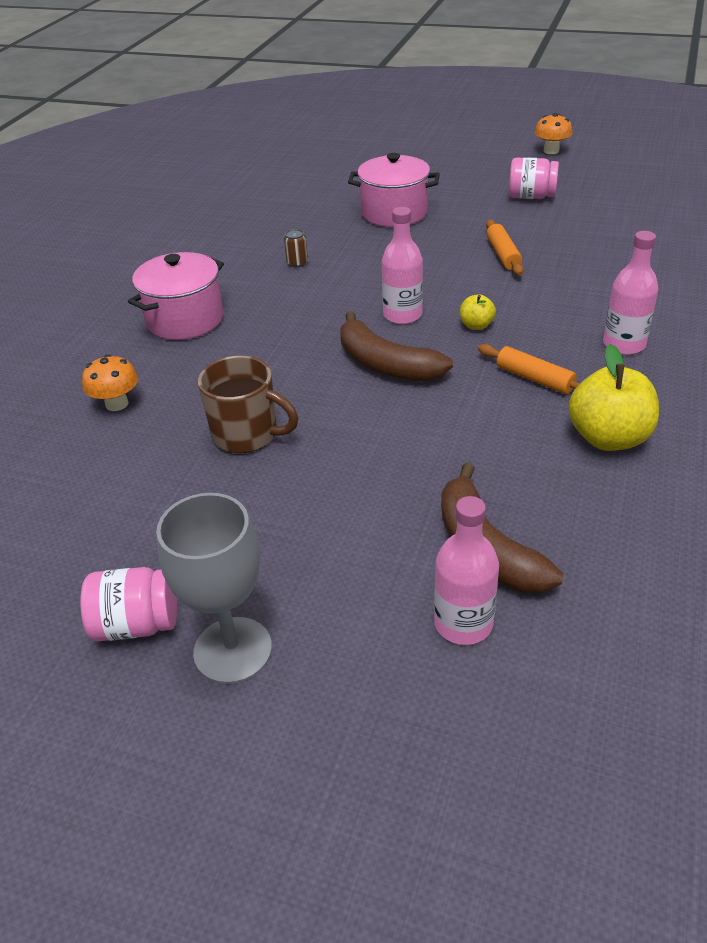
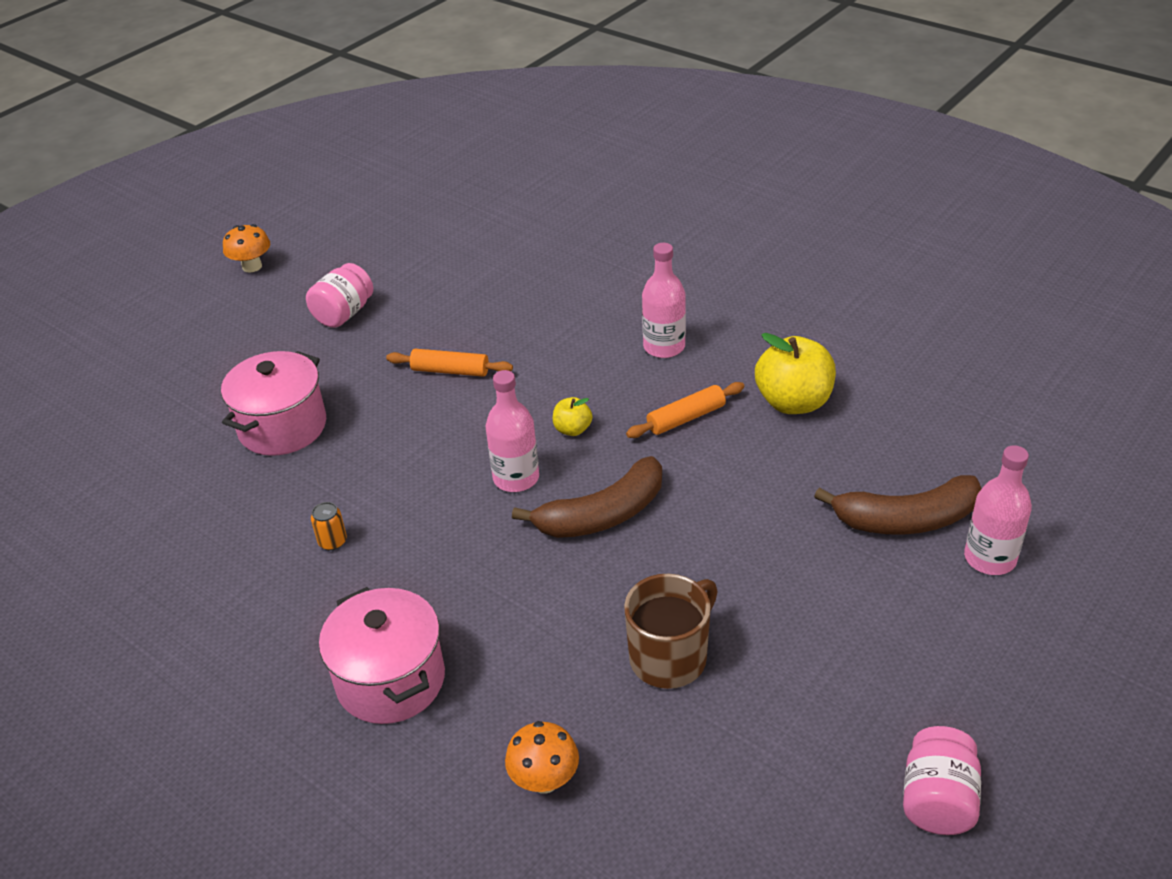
camera: 70 degrees left, 0 degrees up
(233, 650) = (987, 724): grey goblet -> none
(297, 263) = (332, 541): brown can -> orange can

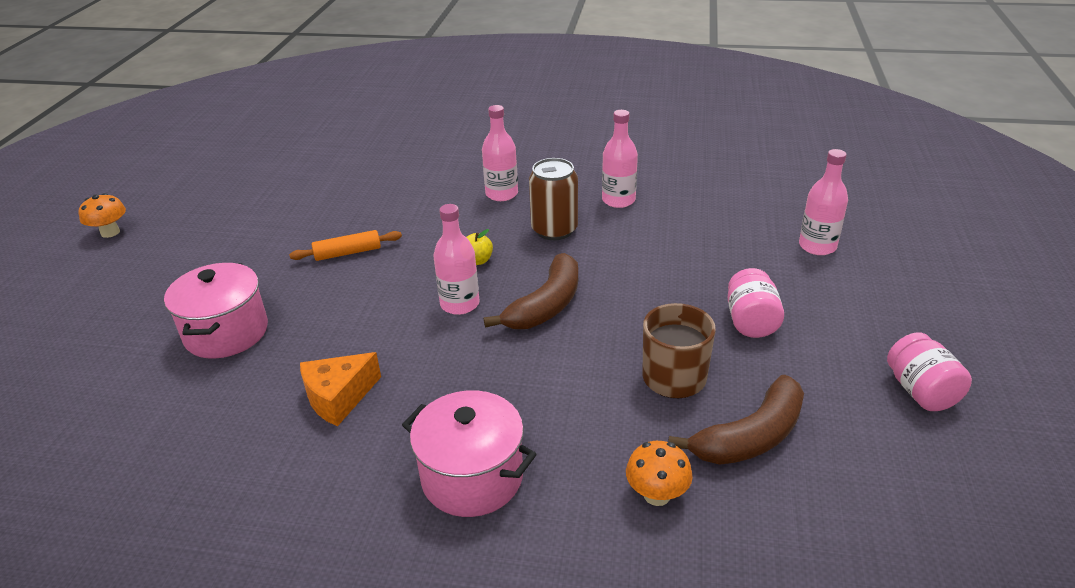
camera: 30 degrees left, 5 degrees down
(332, 541) = (338, 397): orange can -> orange cheese
(344, 314) = (223, 241): pink jar -> pink jar (751, 321)
(686, 418) = (554, 230): orange rolling pin -> brown can
(793, 402) = (618, 200): yellow apple -> pink bottle
(906, 519) = (749, 242): brown banana -> brown banana (750, 436)

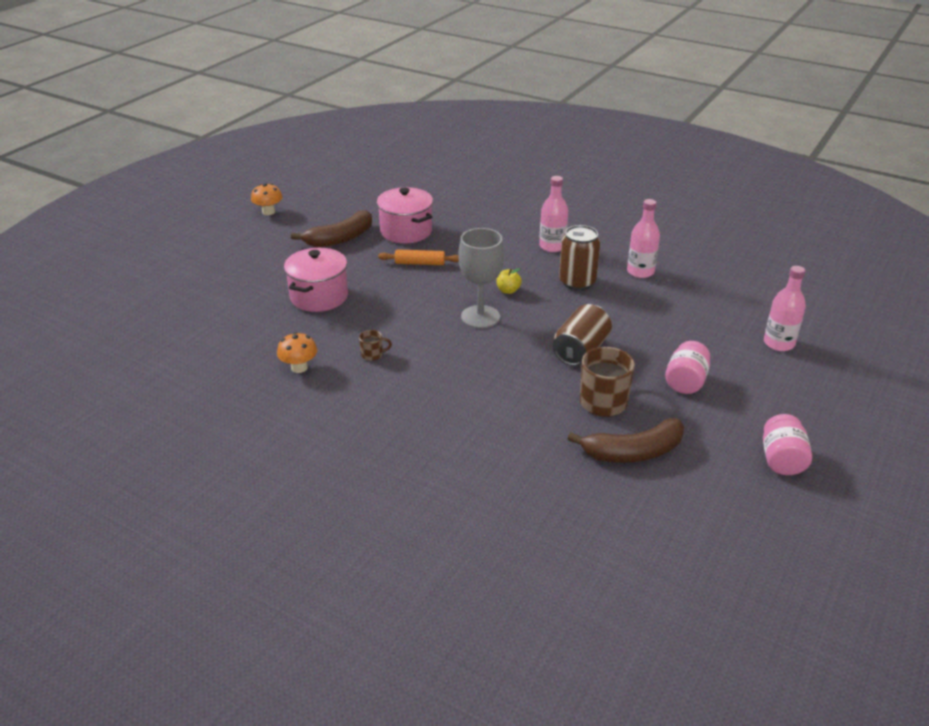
camera: 20 degrees right, 0 degrees up
(338, 397) = (373, 355): orange cheese -> brown mug
(459, 304) = (480, 317): pink bottle -> grey goblet
(472, 477) = (434, 423): pink pot -> pink pot (406, 231)
(546, 305) = (540, 333): brown banana -> brown banana (340, 238)
(607, 315) = (580, 351): none -> brown can
(657, 494) = (546, 466): orange mushroom -> orange mushroom (299, 367)

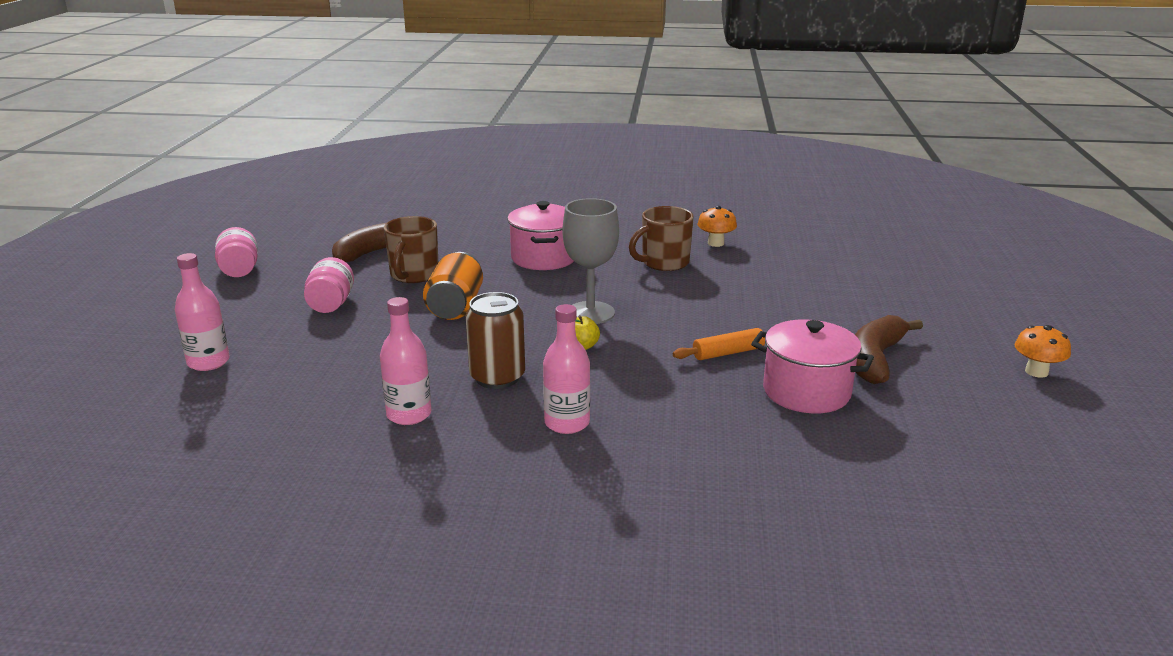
camera: 155 degrees right, 10 degrees down
(319, 297) = (788, 293): pink pot -> pink pot (544, 258)
(373, 355) = (664, 263): brown mug -> brown mug, size x2.09
(580, 351) = (455, 307): brown can -> orange can

